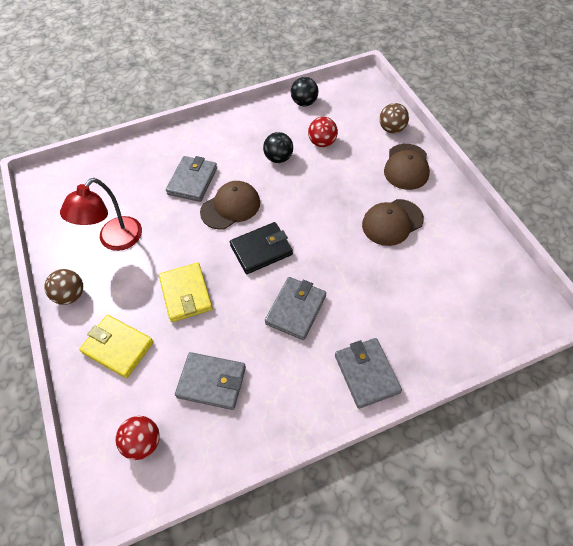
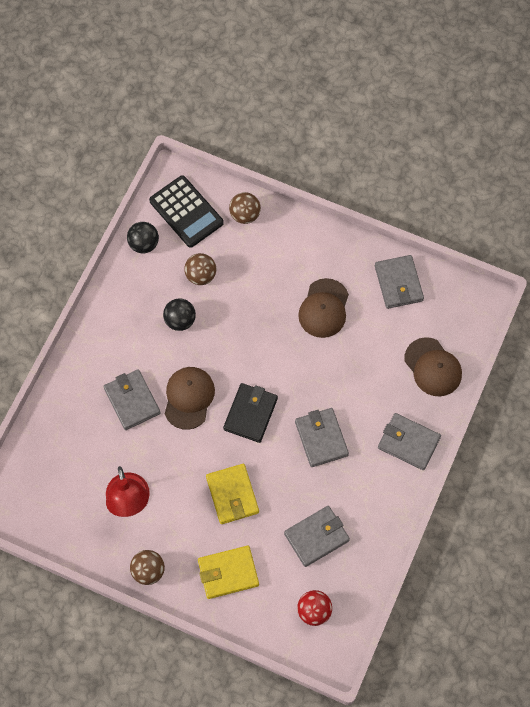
camera: 45 degrees left, 10 degrees up
(186, 294) = (232, 495): yellow wallet -> yellow wallet turned 45 degrees clockwise
(322, 143) = (201, 275): red ball -> brown ball
(352, 103) = (186, 212): none -> black calculator
(406, 167) = (290, 245): brown cap -> brown cap (433, 367)
(473, 248) = (398, 283): none -> grey wallet

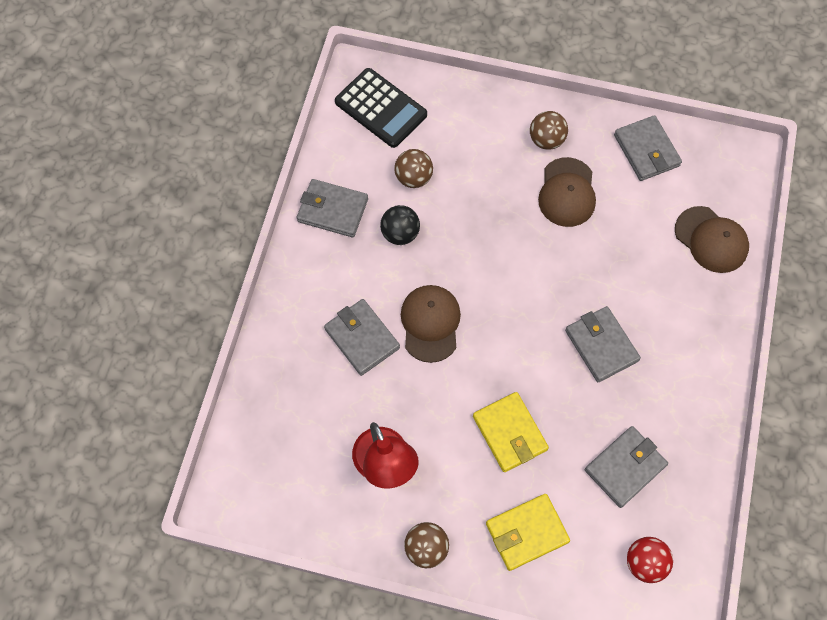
camera: 10 degrees left, 0 degrees up
(144, 244) = (338, 152): black ball -> none
(245, 215) = (450, 101): brown ball -> brown ball (546, 140)
(250, 414) = (509, 330): black wallet -> none
(408, 443) = (706, 333): grey wallet -> grey wallet (332, 210)

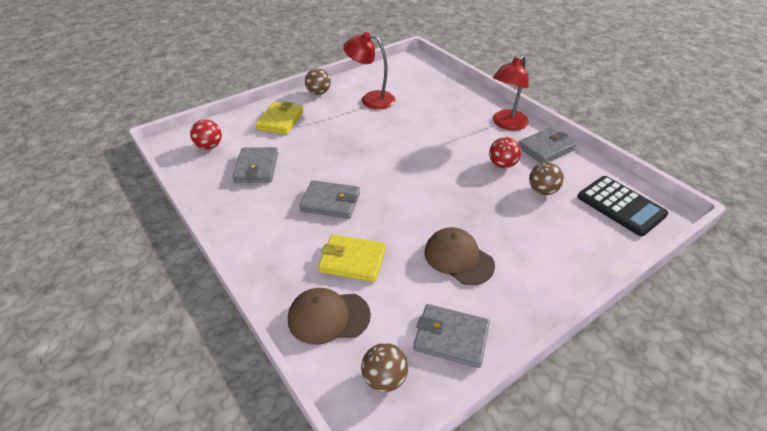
camera: 130 degrees right, 25 degrees down
(313, 273) = (506, 124): none -> red lamp
(362, 338) = (447, 122): grey wallet -> none
(381, 108) = (621, 206): black calculator -> black calculator turned 120 degrees counterclockwise
(400, 233) = (502, 165): black ball -> red ball
(430, 323) = (428, 147): brown cap -> none
(510, 433) = (332, 141): yellow wallet -> yellow wallet (352, 260)
(546, 140) = (519, 277): brown ball -> brown ball (384, 379)

